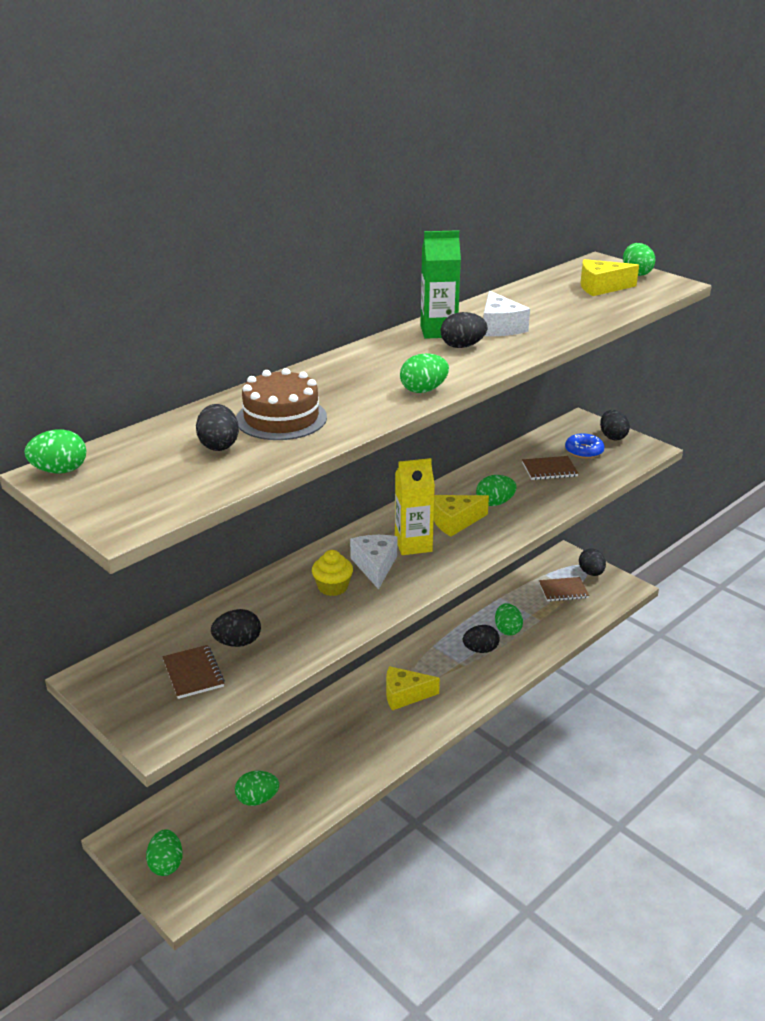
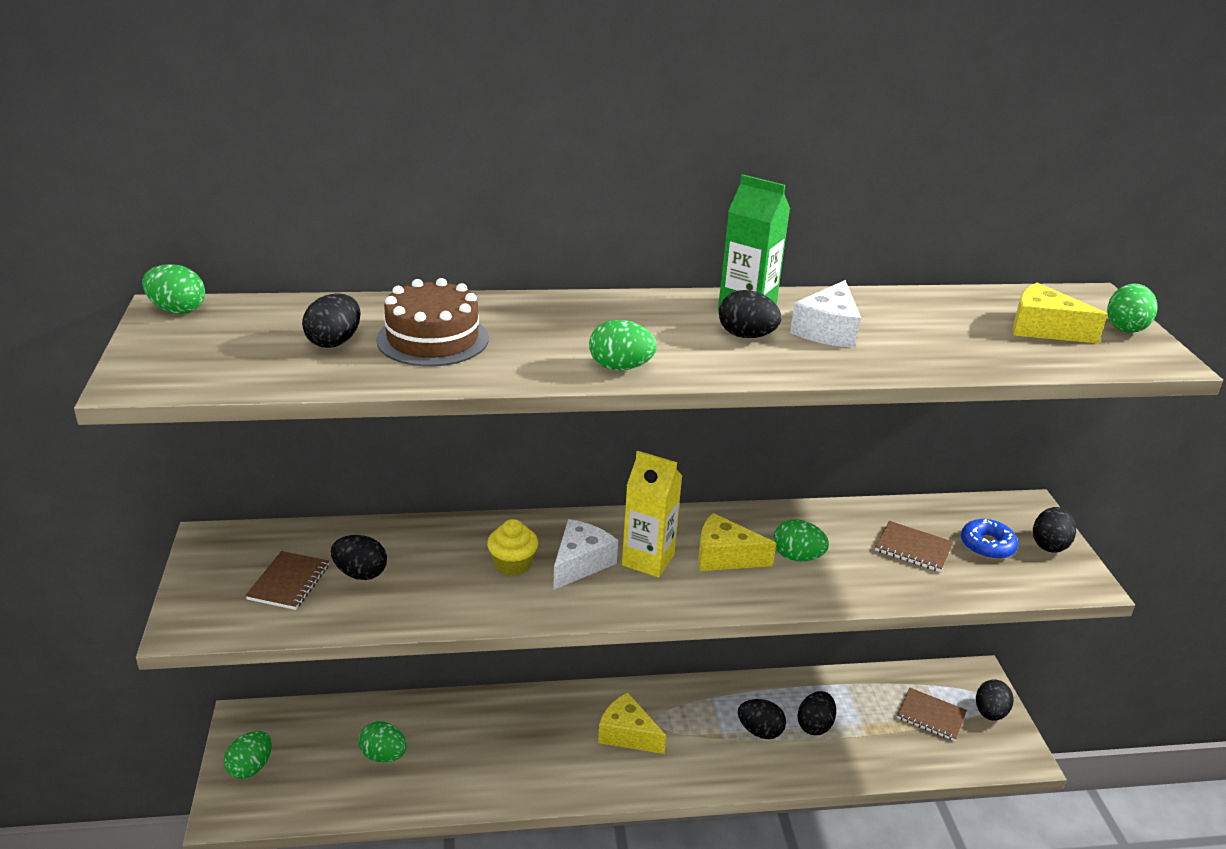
camera: 35 degrees right, 0 degrees up
(507, 630) = (814, 725): green egg -> black egg

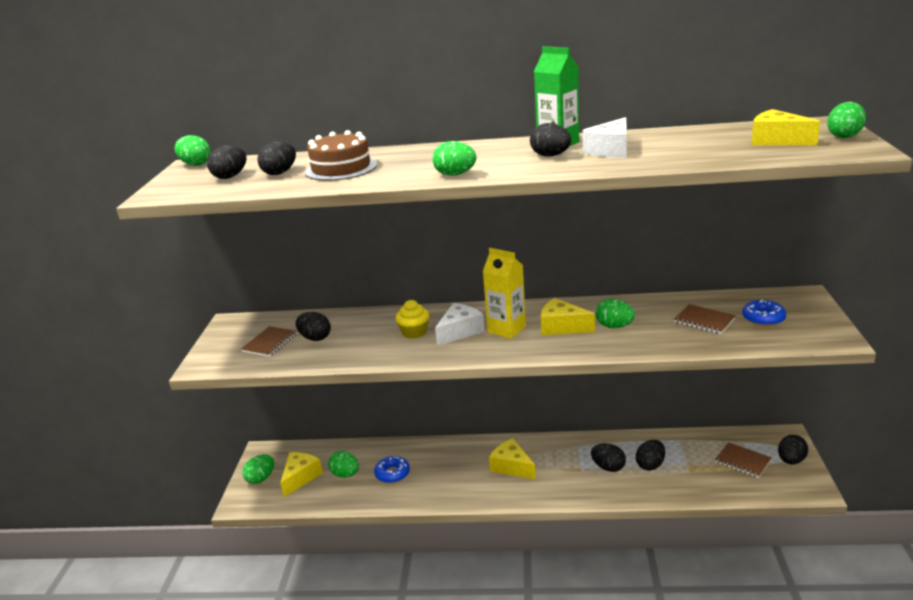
camera: 15 degrees right, 5 degrees down
(314, 763) = (300, 477): none -> yellow cheese
(455, 751) = (392, 473): none -> blue donut
(1049, 545) = (814, 317): black egg -> black egg (230, 176)

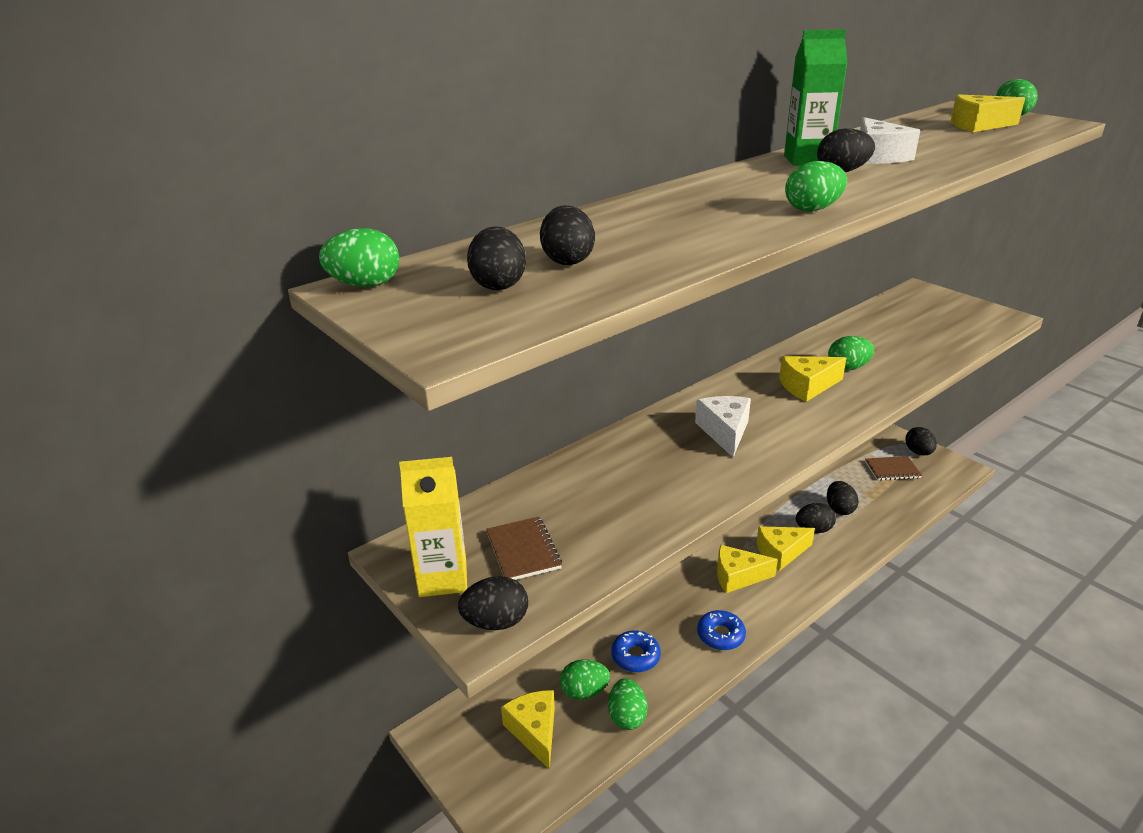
camera: 45 degrees left, 5 degrees up
(261, 478) = (483, 767): green egg -> green egg (627, 716)
(315, 338) = (574, 515): black egg -> black egg (496, 622)
(341, 168) = (642, 235): brown cake -> none
(414, 332) = (679, 454): yellow cupcake -> none
(506, 329) = (764, 410): yellow carton -> yellow carton (443, 578)
(561, 469) = (780, 553): none -> yellow cheese
(704, 321) = (900, 336): brown notebook -> none
(763, 318) = (933, 318): blue donut -> blue donut (720, 635)

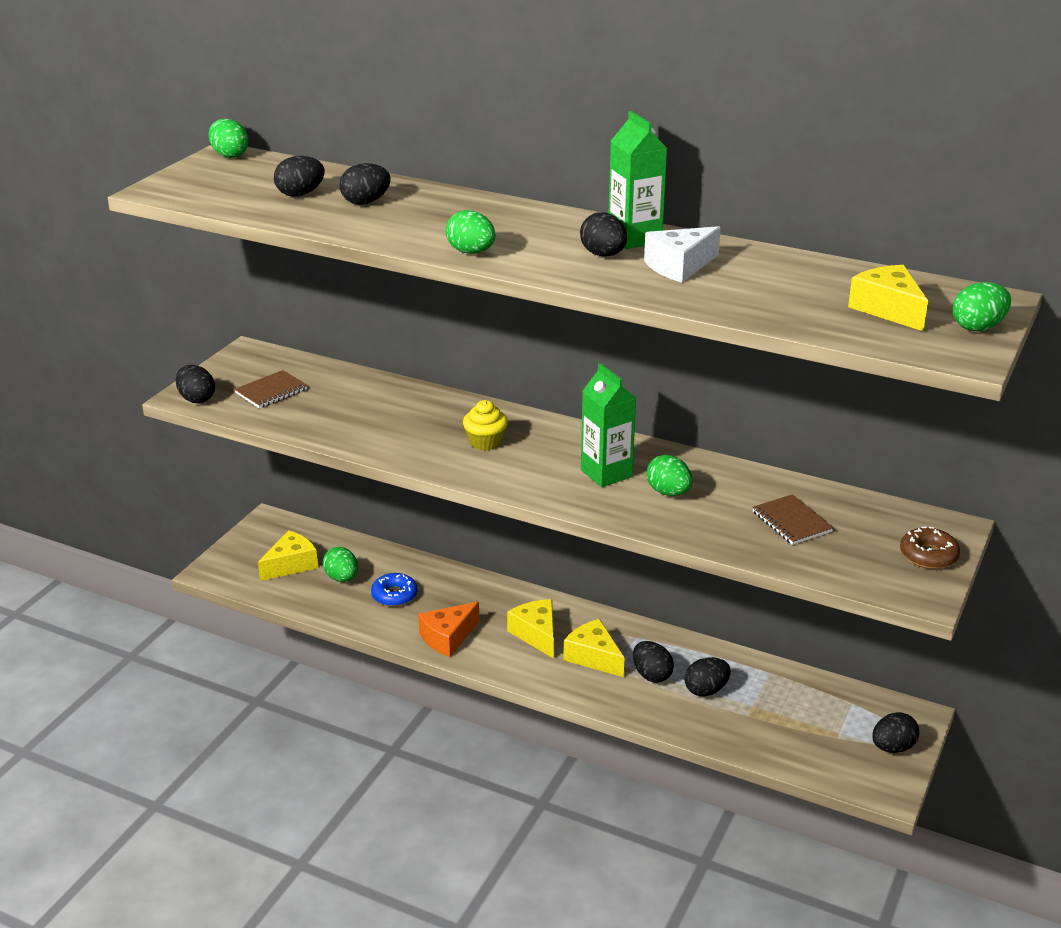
camera: 65 degrees right, 0 degrees up
(443, 578) = (229, 372): yellow carton -> none
(498, 285) = (247, 185): black egg -> black egg (366, 202)
(627, 716) = (327, 605): green egg -> none
(720, 635) = (447, 638): blue donut -> orange cheese
(724, 432) = (485, 442): white cheese -> yellow cupcake
(807, 386) = (606, 473): yellow cheese -> green carton
(892, 470) = (828, 726): brown notebook -> brown notebook (791, 522)
(955, 304) = (928, 555): none -> brown donut

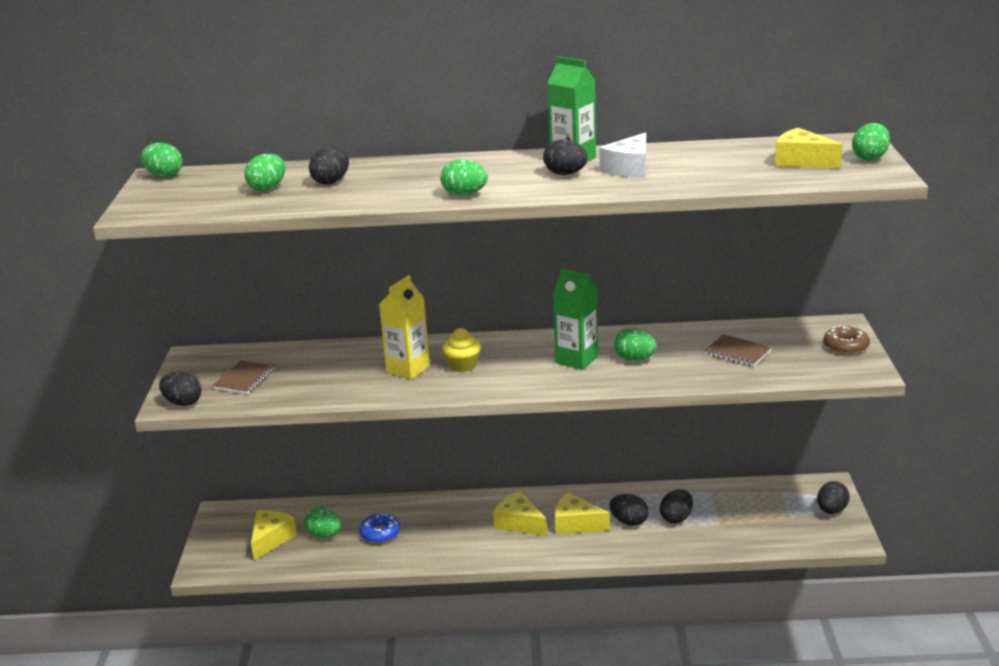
camera: 25 degrees left, 5 degrees down
(300, 194) = (267, 188): black egg -> green egg
(429, 429) = (408, 369): none -> yellow carton
(447, 638) = (451, 549): orange cheese -> none

